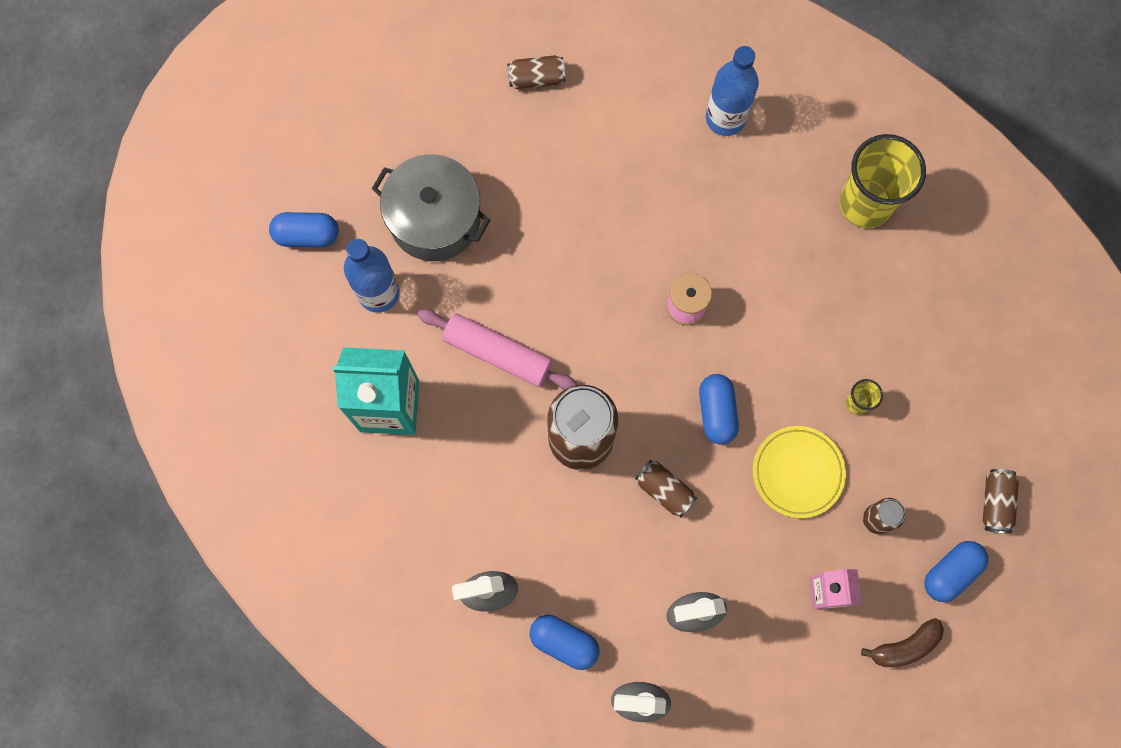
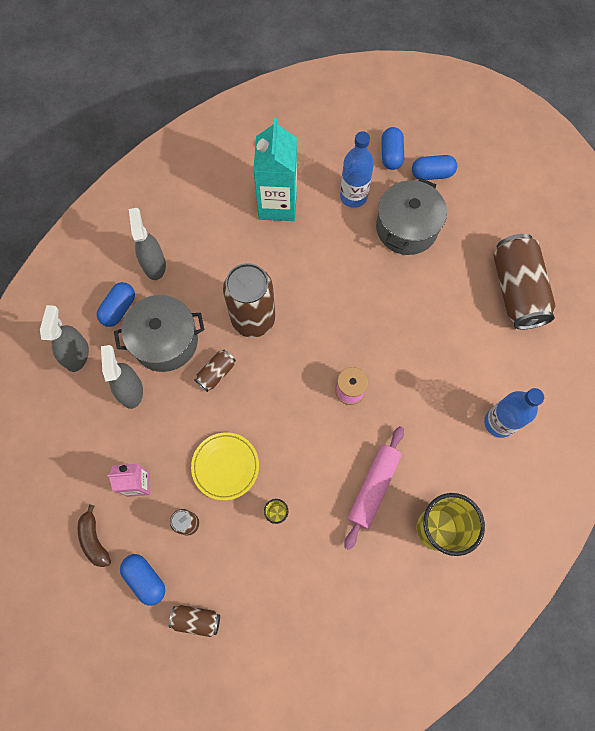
camera: 90 degrees right, 5 degrees down
(498, 353) = (313, 267): pink rolling pin -> pink rolling pin (373, 487)
(536, 78) = (516, 290): brown can -> brown can, size x2.15
(616, 567) = (165, 341): none -> grey pot
(716, 412) = (271, 410): blue capsule -> blue capsule (432, 174)

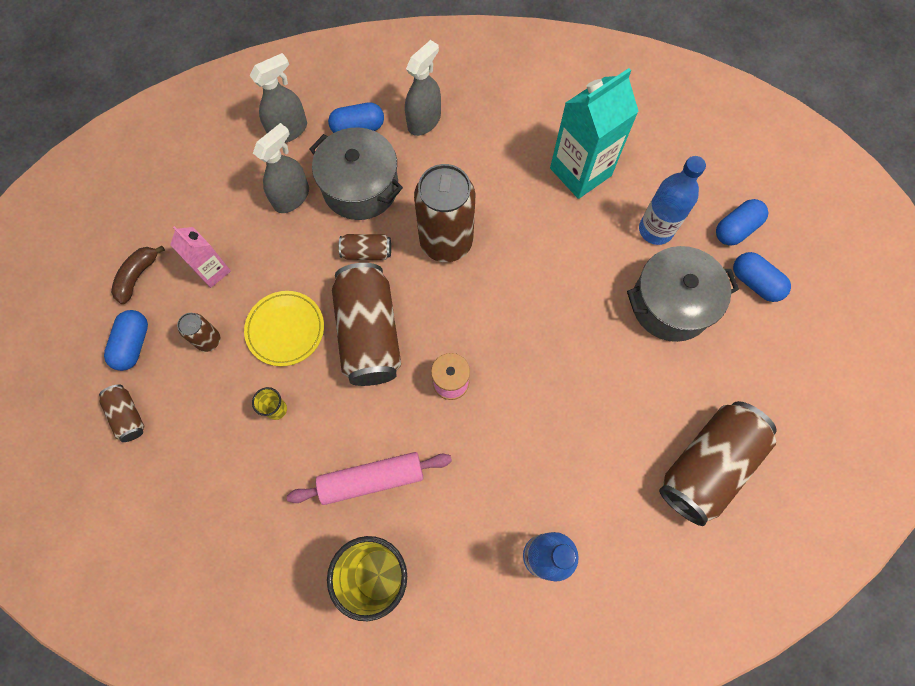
camera: 50 degrees right, 0 degrees up
(275, 415) = (369, 334): none -> brown can

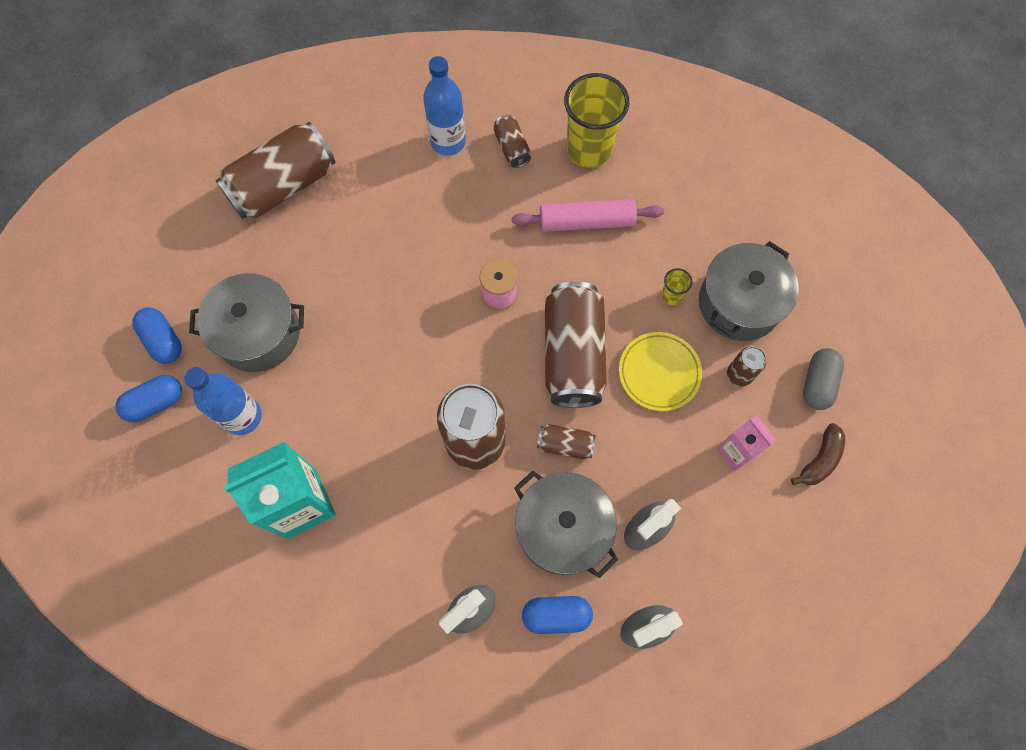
camera: 170 degrees left, 0 degrees up
(128, 416) = (816, 313): brown can -> brown can (512, 148)
(133, 344) = (817, 383): blue capsule -> grey capsule
(206, 413) = (739, 303): none -> grey pot

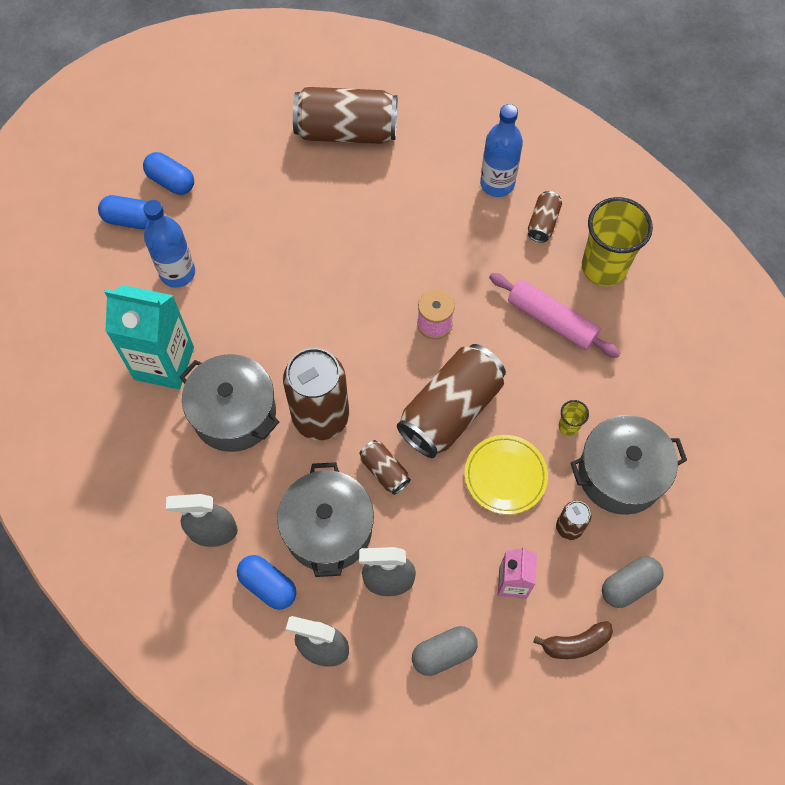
camera: 40 degrees right, 5 degrees down
(163, 341) = (171, 181): blue capsule -> blue capsule turned 60 degrees counterclockwise
(258, 333) = (238, 223): grey pot -> grey pot (234, 413)
(735, 550) = (443, 653): none -> grey capsule

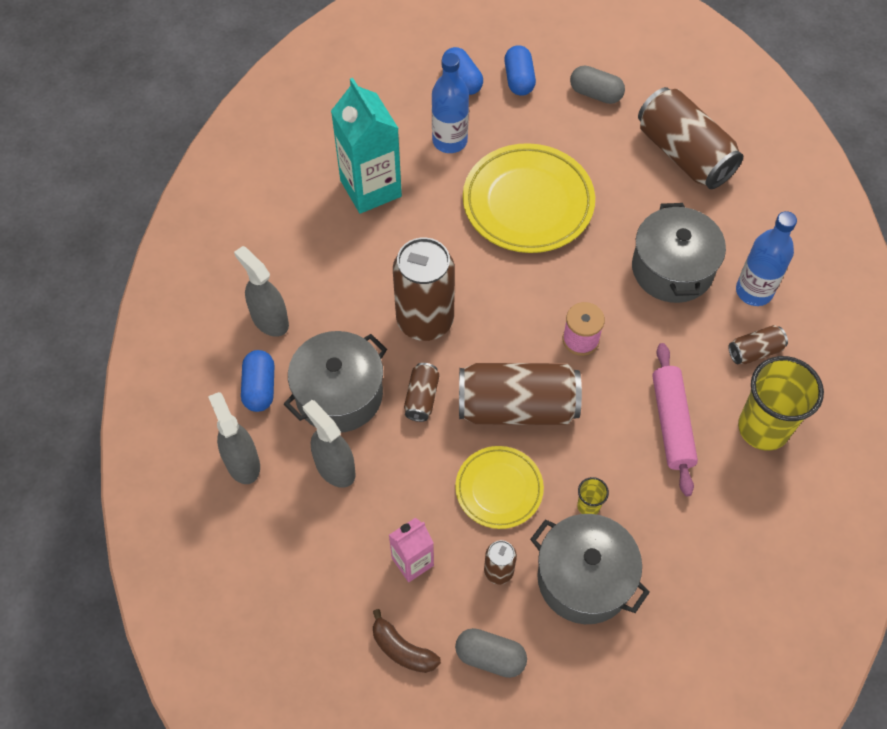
camera: 50 degrees right, 5 degrees down
(234, 413) = (373, 262): grey pot -> grey pot (672, 269)
(287, 264) = (528, 203): none -> yellow plate
(443, 653) = (310, 552): grey capsule -> grey capsule (595, 94)

